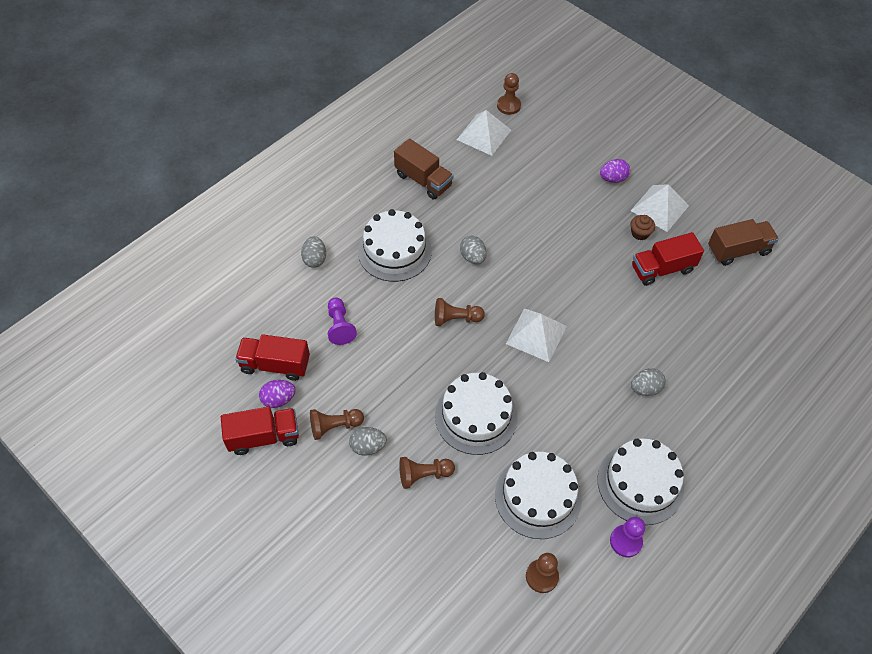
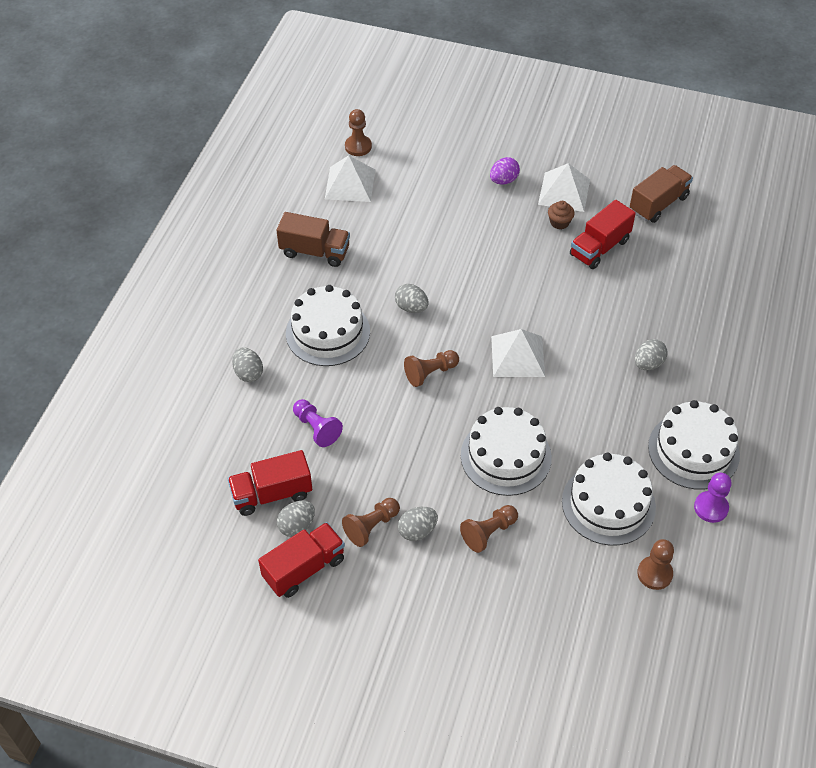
camera: 25 degrees left, 5 degrees down
(278, 399) = (297, 526): purple egg -> grey egg

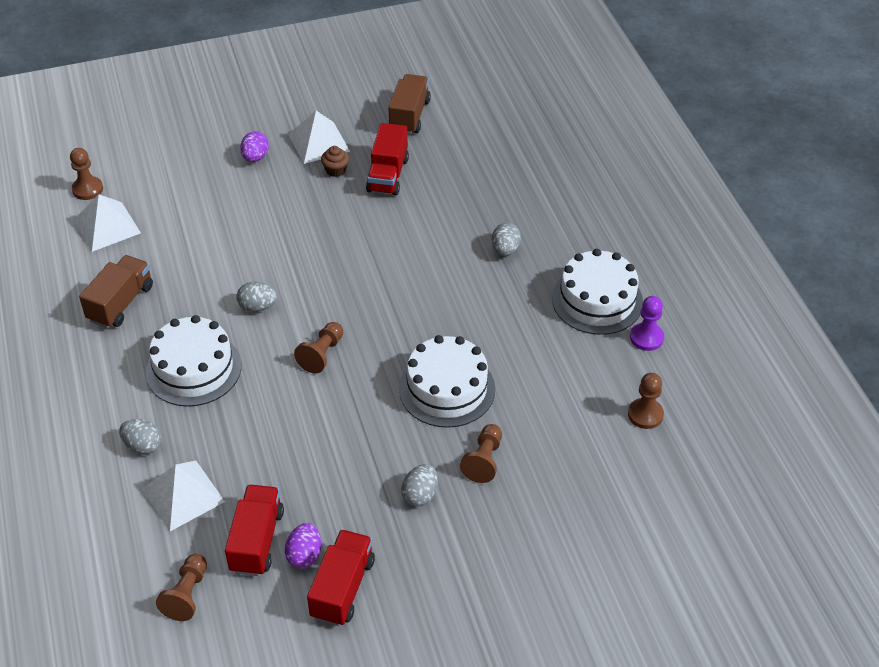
camera: 35 degrees left, 5 degrees down
(272, 494) = (257, 541): red truck -> red truck turned 150 degrees clockwise
(297, 526) = (304, 555): grey egg -> purple egg
(315, 251) = (121, 303): brown truck -> brown truck turned 45 degrees counterclockwise
(316, 428) = (253, 459): purple pawn -> none
(371, 526) = (375, 515): brown pawn -> brown pawn (187, 594)
(517, 356) = (389, 300): white pyramid -> white pyramid (183, 495)
(608, 504) = (564, 380): white cake -> none

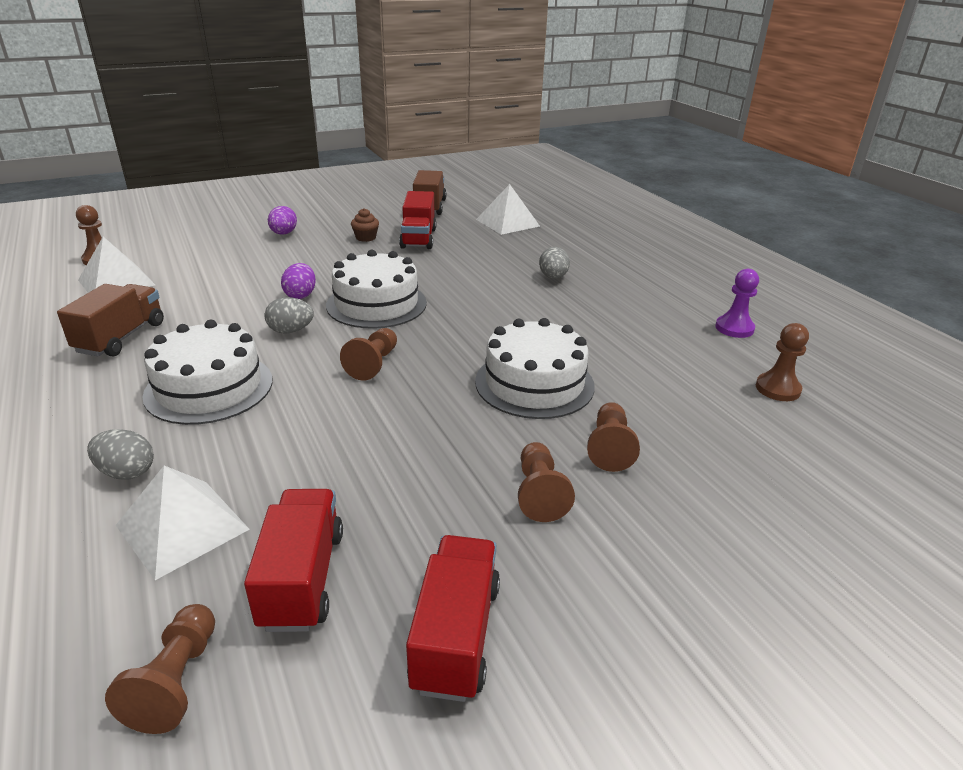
camera: 10 degrees left, 15 degrees down
(304, 555) = (383, 591): purple egg -> purple egg (300, 295)
(319, 142) = (346, 223): white pyramid -> white pyramid (508, 222)
(420, 495) = (539, 493): grey egg -> brown pawn
(597, 300) = (665, 305): white cake -> white cake (376, 304)

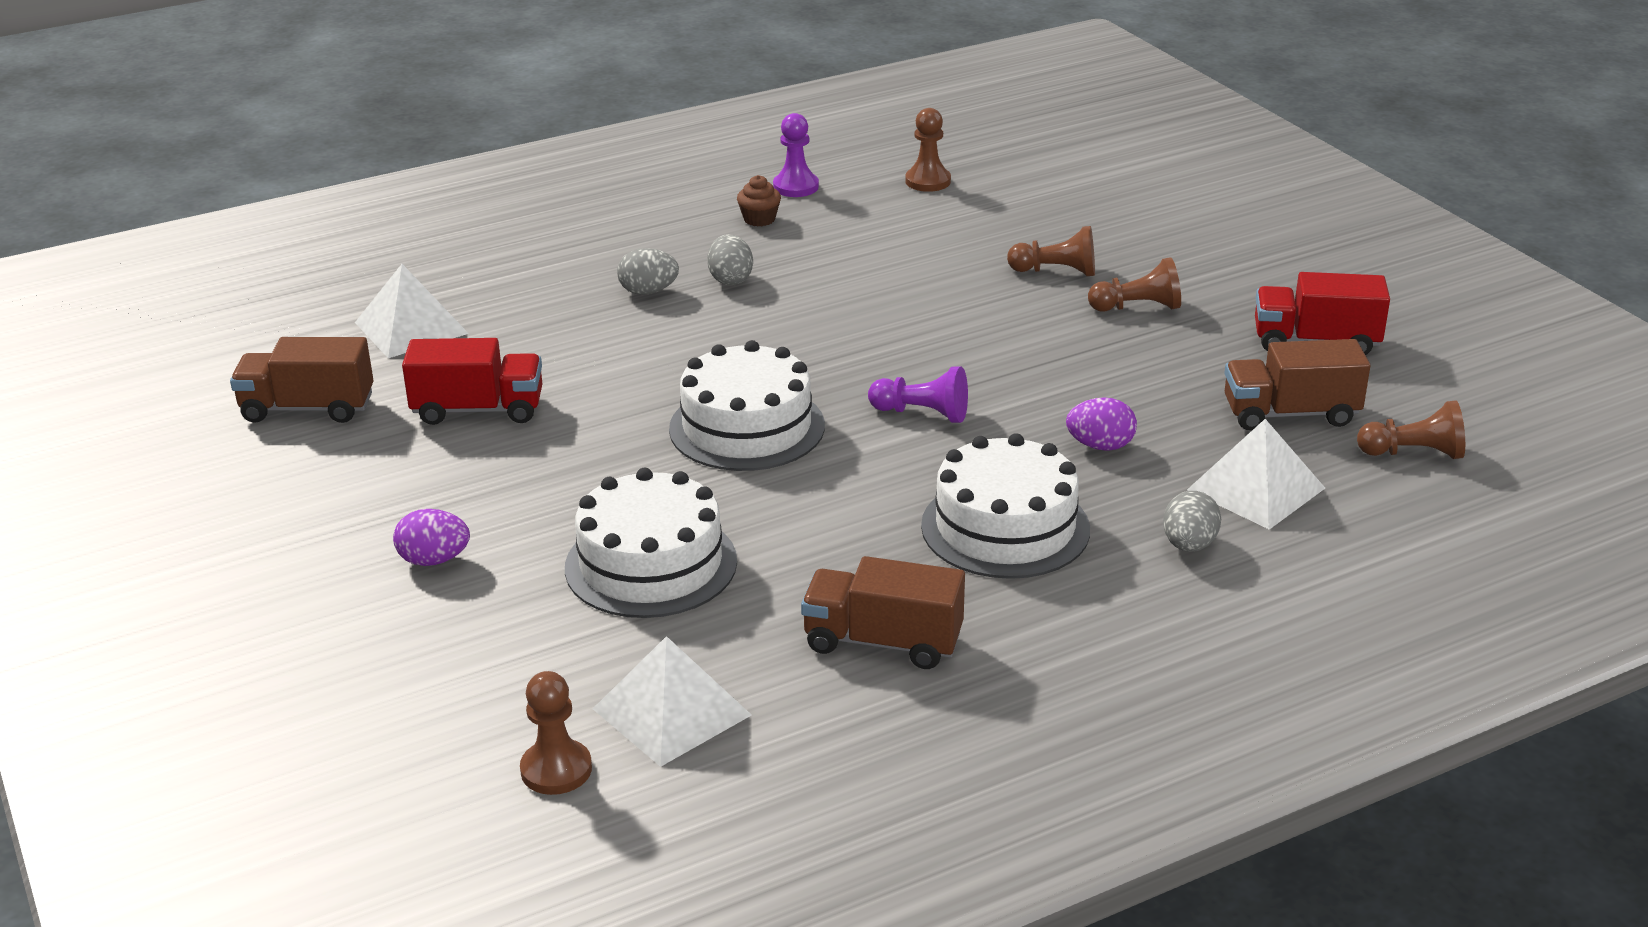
camera: 90 degrees left, 0 degrees up
(291, 331) = (841, 489): grey egg -> grey egg (730, 279)
(300, 295) = (719, 498): purple egg -> purple egg (1100, 446)
(302, 578) = (1290, 414): red truck -> brown truck
(366, 238) = (468, 464): brown cupcake -> brown cupcake (759, 219)
(373, 364) = (922, 413): brown pawn -> purple pawn
(534, 383) = (945, 308): white cake -> white cake (651, 564)

